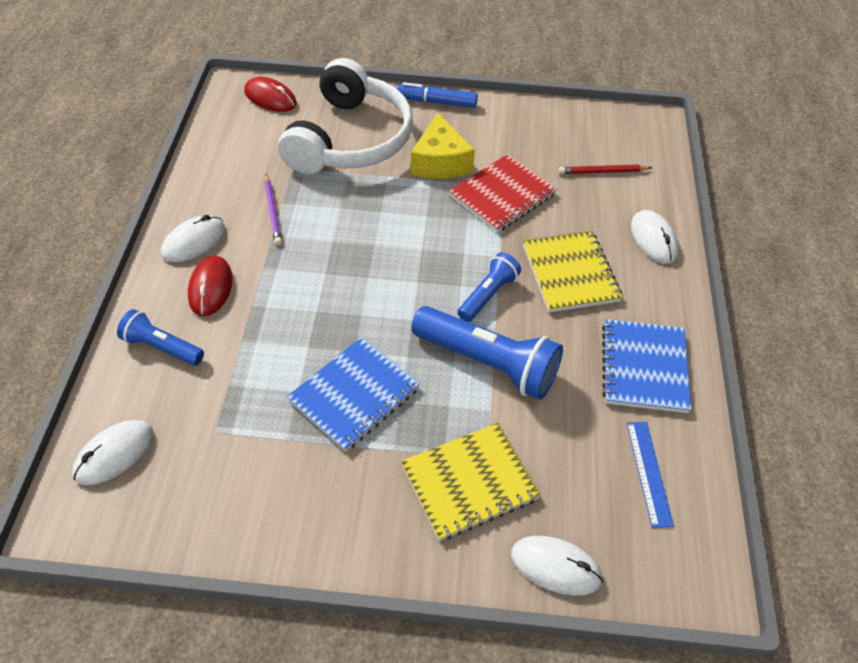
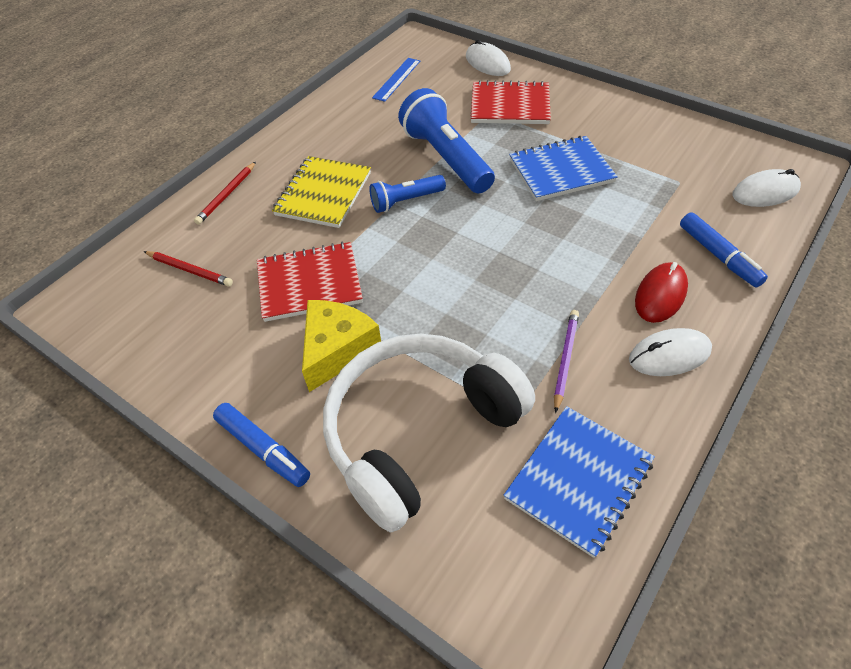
camera: 145 degrees left, 0 degrees up
(162, 347) = (718, 256): blue flashlight -> blue marker
(270, 98) = (491, 575): red mouse -> none
(469, 482) = (510, 105): yellow notebook -> red notebook
(644, 367) = (340, 122): blue notebook -> blue notebook (579, 480)
(653, 239) = (227, 195): white mouse -> red pencil

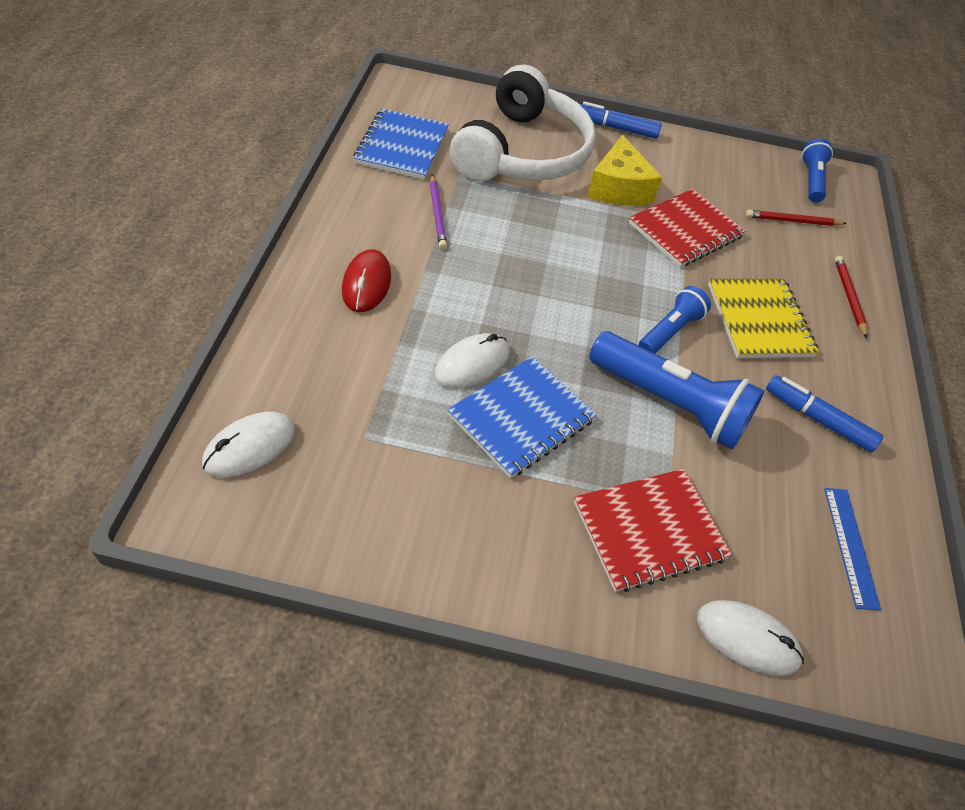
camera: 145 degrees right, 0 degrees up
(108, 312) = (811, 180): none -> blue flashlight
(669, 355) = (350, 233): white mouse -> white mouse (472, 364)
(718, 256) = (310, 339): blue marker -> blue marker (817, 419)

